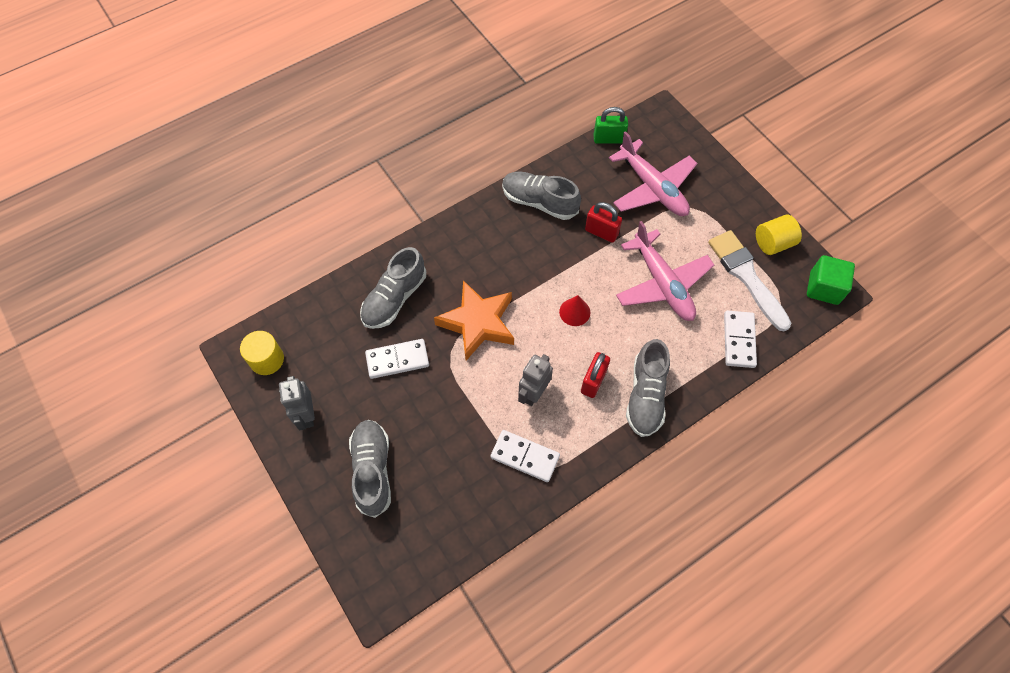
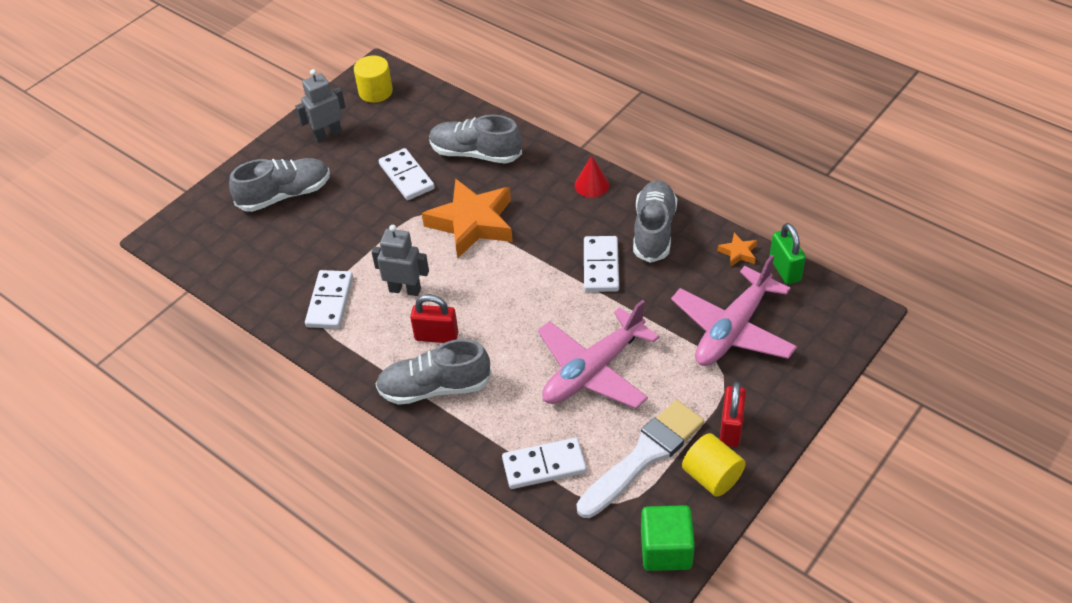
camera: 75 degrees right, 15 degrees down
(562, 247) = (601, 266): none -> white domino
(574, 312) = (519, 298): red cone -> red cone (591, 185)
(582, 159) = (738, 253): none -> orange star
(601, 232) = (639, 296): red padlock -> red padlock (730, 428)

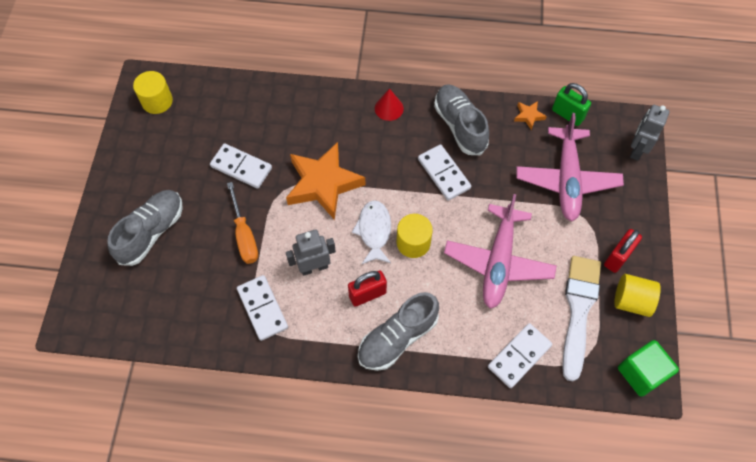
camera: 35 degrees left, 15 degrees up
(328, 135) = (146, 159): grey robot -> grey robot (637, 149)
(363, 234) = (244, 235): none -> orange screwdriver
(475, 153) = (281, 121): grey shoe -> none
(488, 285) = (374, 231): none -> white fish
(519, 313) = (413, 242): none -> yellow cylinder
(730, 428) = (617, 257): red padlock -> red padlock turned 60 degrees clockwise

